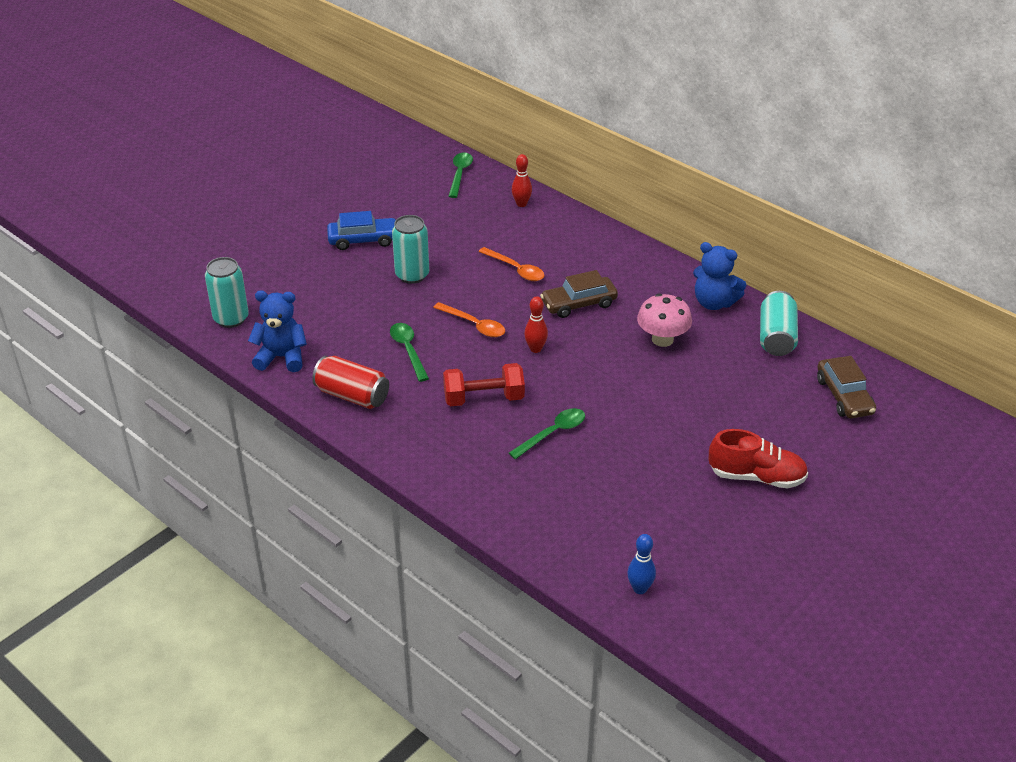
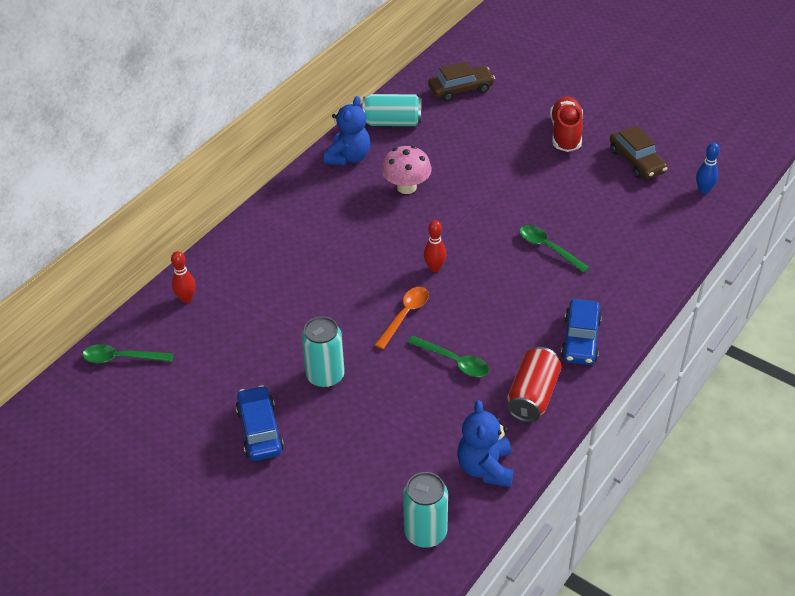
camera: 95 degrees left, 5 degrees up
(408, 350) = (454, 361): green spoon -> green spoon turned 120 degrees counterclockwise
(415, 438) = (580, 339): none -> blue car
(484, 398) = (513, 297): red dumbbell -> none
(515, 269) = (308, 293): orange spoon -> none
(579, 304) = (361, 243): brown car -> brown car (636, 161)

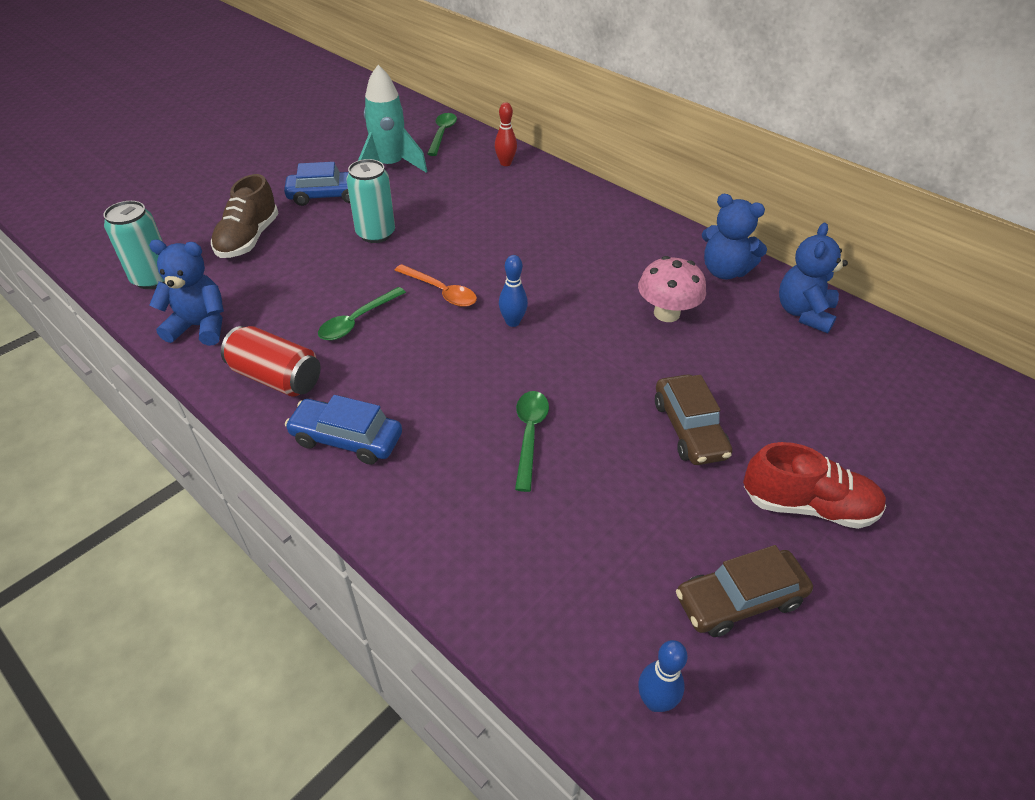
camera: 95 degrees right, 0 degrees up
(196, 390) = (390, 166): none -> turquoise rocket
(347, 475) = (248, 239): none -> brown shoe
(392, 122) = (804, 313): turquoise can -> blue teddy bear
(434, 268) = (512, 322): red bowling pin -> blue bowling pin
(461, 89) = (902, 390): brown car -> brown car (689, 429)
(548, 248) = (529, 435): green spoon -> green spoon turned 45 degrees counterclockwise

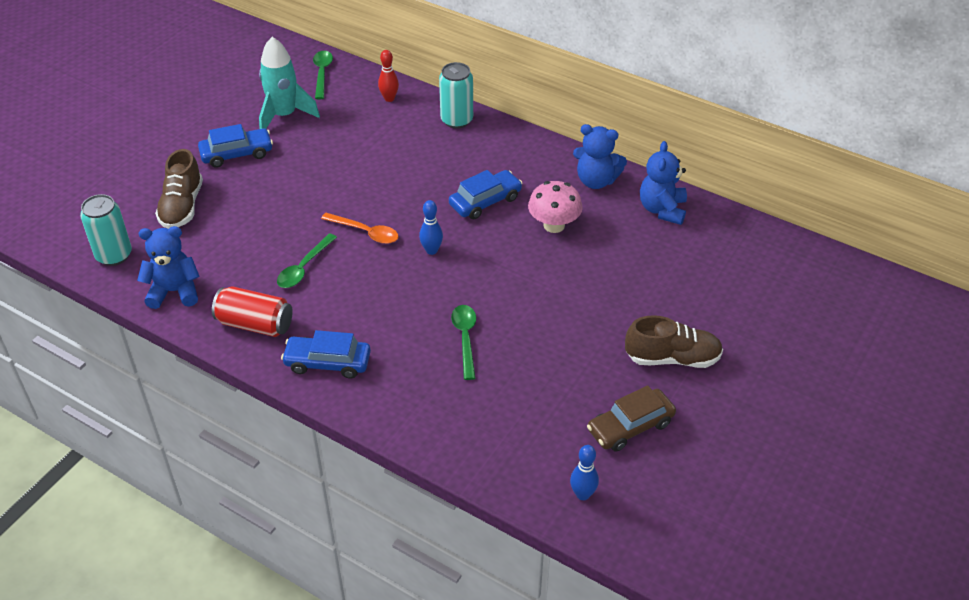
camera: 10 degrees left, 0 degrees up
(376, 234) = (293, 186): turquoise can -> turquoise can (457, 120)
(588, 277) = (485, 201): none -> blue car
(689, 429) = (583, 316): brown car -> none
(807, 506) = (672, 358): red shoe -> brown shoe

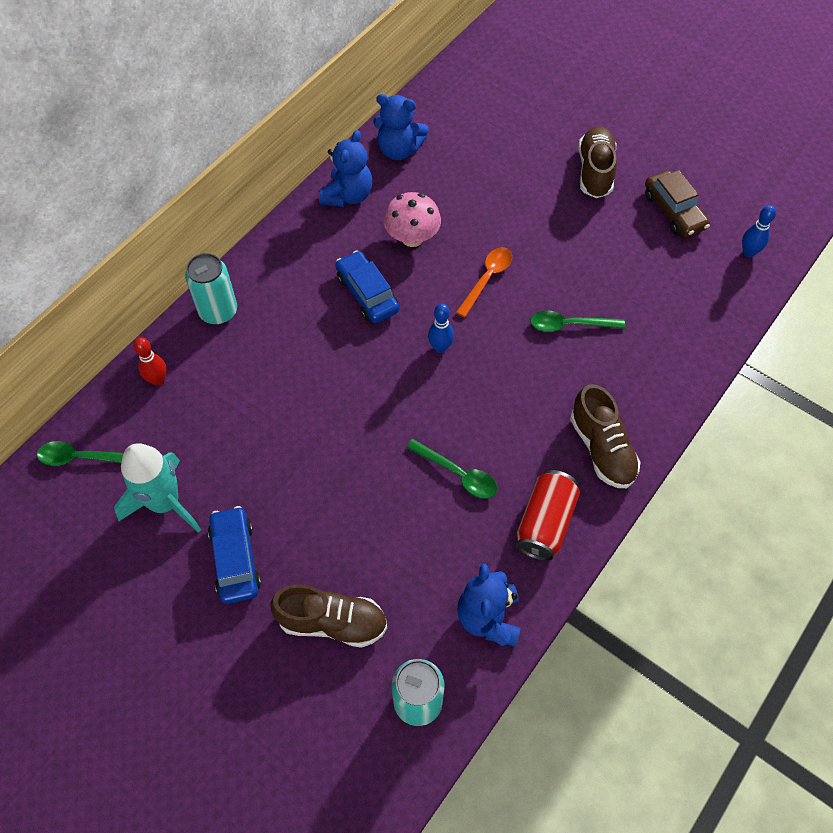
camera: 85 degrees left, 15 degrees up
(327, 362) = (602, 448): blue car -> brown shoe
(365, 232) = (404, 410): orange spoon -> orange spoon (487, 279)

